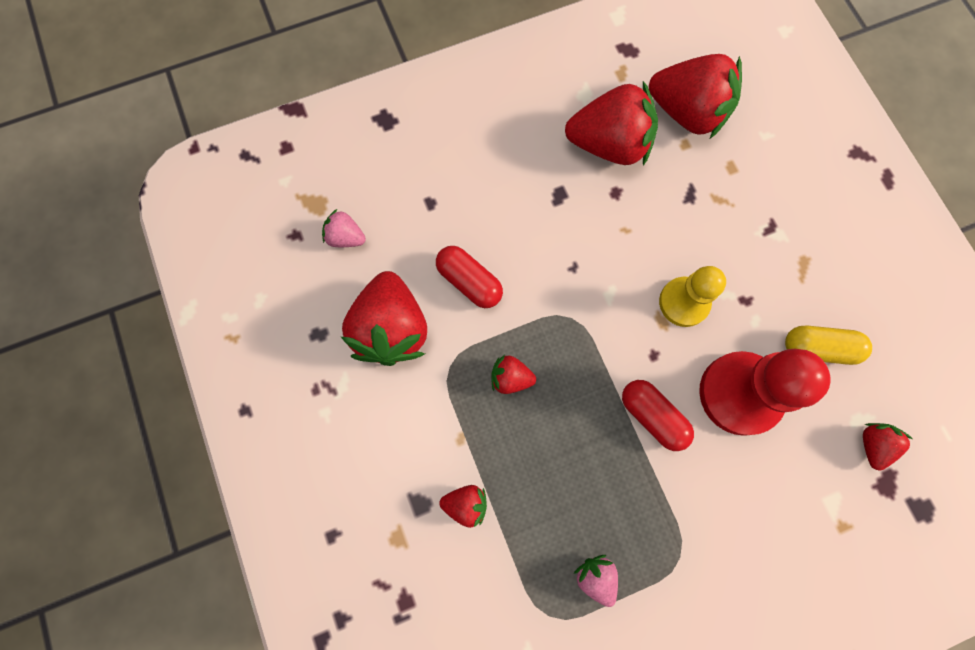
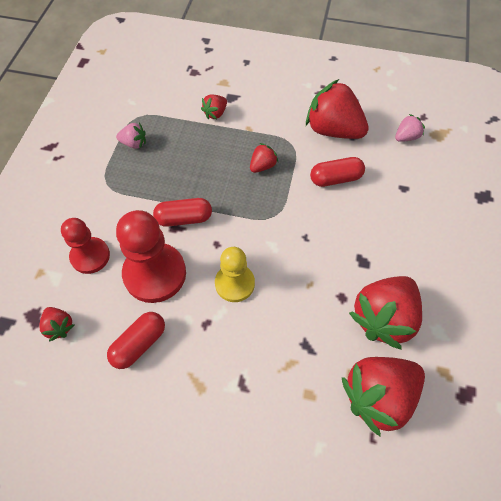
camera: 125 degrees right, 15 degrees down
(780, 485) = (90, 256): none -> red pawn
(818, 348) = (139, 344): yellow capsule -> red capsule

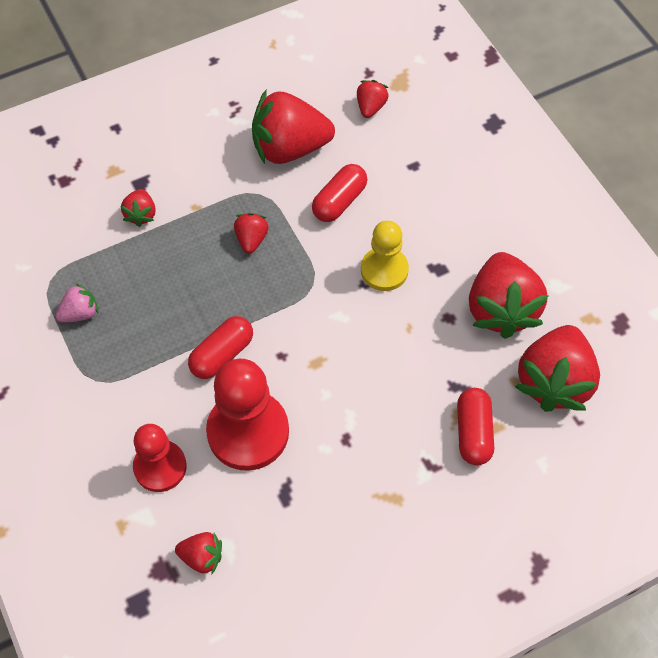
camera: 40 degrees left, 0 degrees up
(139, 344) = (300, 508): red capsule -> red capsule (473, 432)
(234, 283) = (337, 380): yellow pawn -> yellow pawn (384, 270)
(406, 137) = (370, 107): pink strawberry -> red strawberry

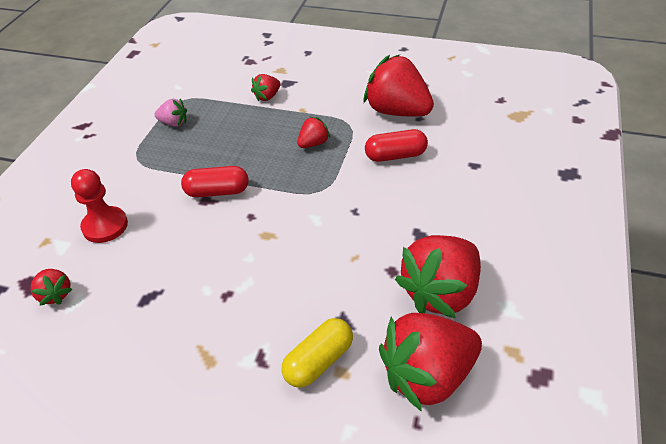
camera: 45 degrees right, 15 degrees down
(248, 432) = (175, 244): red pawn -> none
(370, 107) = (480, 118): red strawberry -> none
(384, 270) = (379, 211): yellow pawn -> none
(473, 432) = (318, 361): red capsule -> yellow capsule

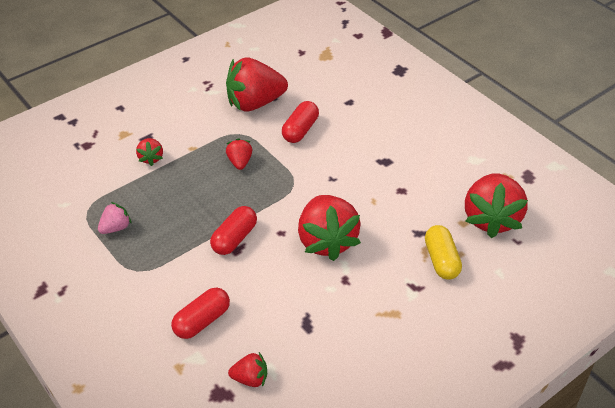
camera: 55 degrees left, 0 degrees up
(105, 226) = (202, 321): red pawn -> red capsule
(440, 293) = (439, 179): red strawberry -> red strawberry (327, 241)

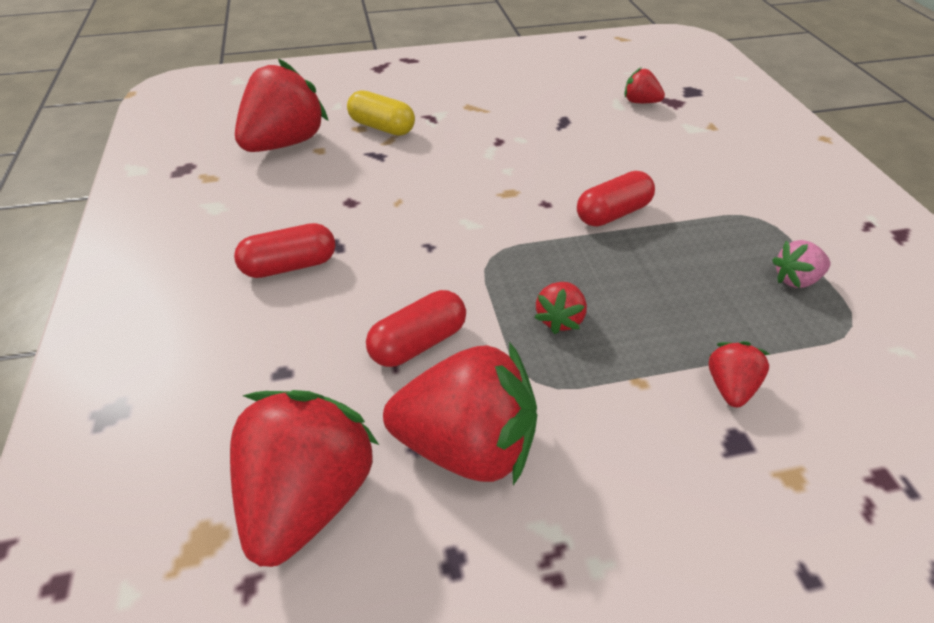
camera: 155 degrees left, 0 degrees up
(202, 321) = (679, 150): red capsule -> red capsule (290, 266)
(327, 241) = (493, 177): red strawberry -> red strawberry (308, 496)
(441, 260) = (382, 127): yellow capsule -> yellow capsule turned 75 degrees counterclockwise

